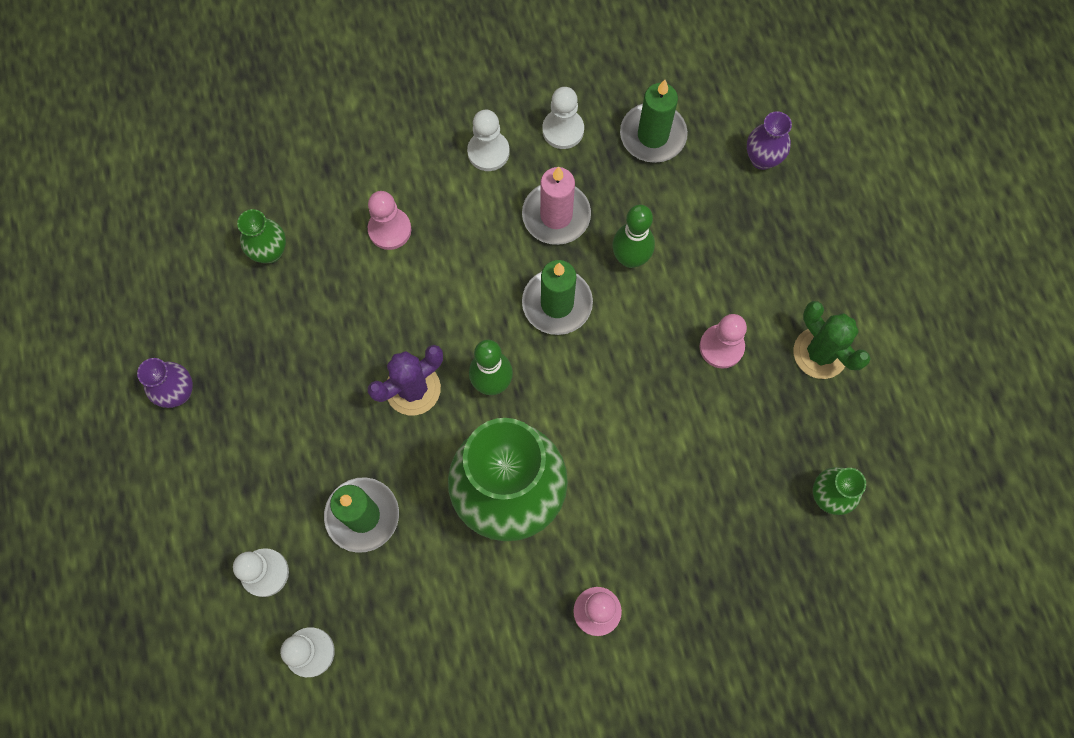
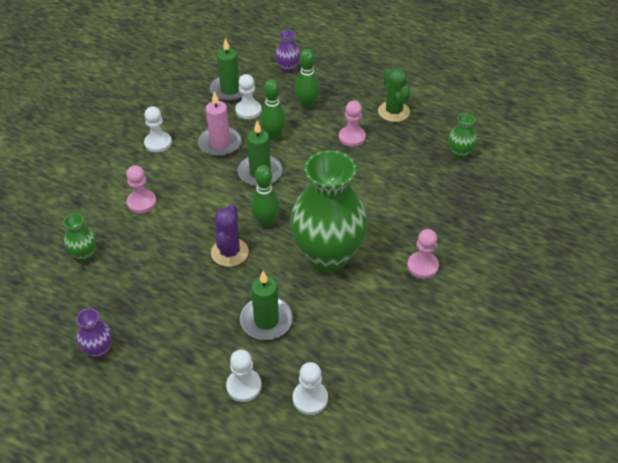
camera: 45 degrees left, 25 degrees down
(563, 130) = (185, 113): white pawn -> white pawn (248, 110)
(722, 243) = (307, 105): none -> green bowling pin
(820, 353) = (393, 112): green cactus -> green cactus turned 60 degrees clockwise

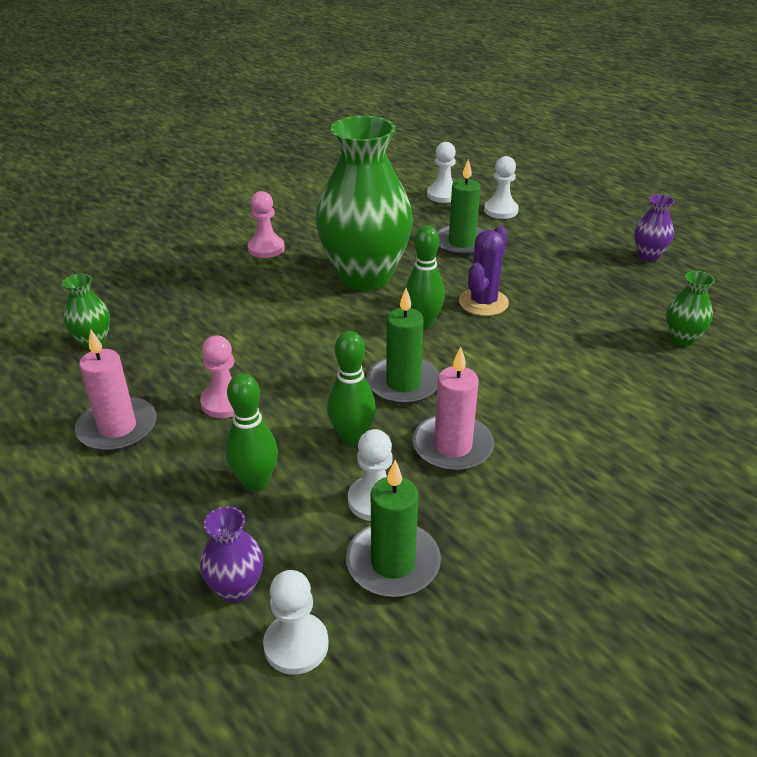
camera: 160 degrees left, 10 degrees down
(141, 202) = (601, 384): pink pawn -> none
(158, 143) = (568, 476): white pawn -> white pawn (296, 645)
(393, 112) = (117, 428): green cactus -> pink candle

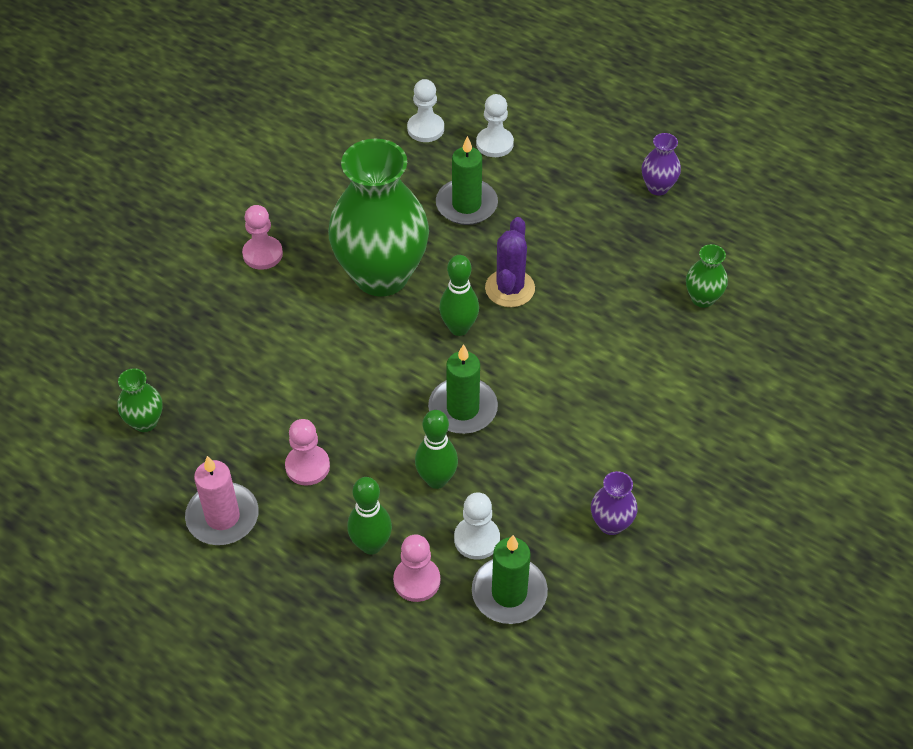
camera: 15 degrees left, 15 degrees up
(236, 588) = (395, 644): purple vase -> purple vase (611, 524)
(290, 527) = (417, 580): none -> pink pawn
(296, 645) = (459, 677): white pawn -> none
(452, 446) = (525, 469): pink candle -> none

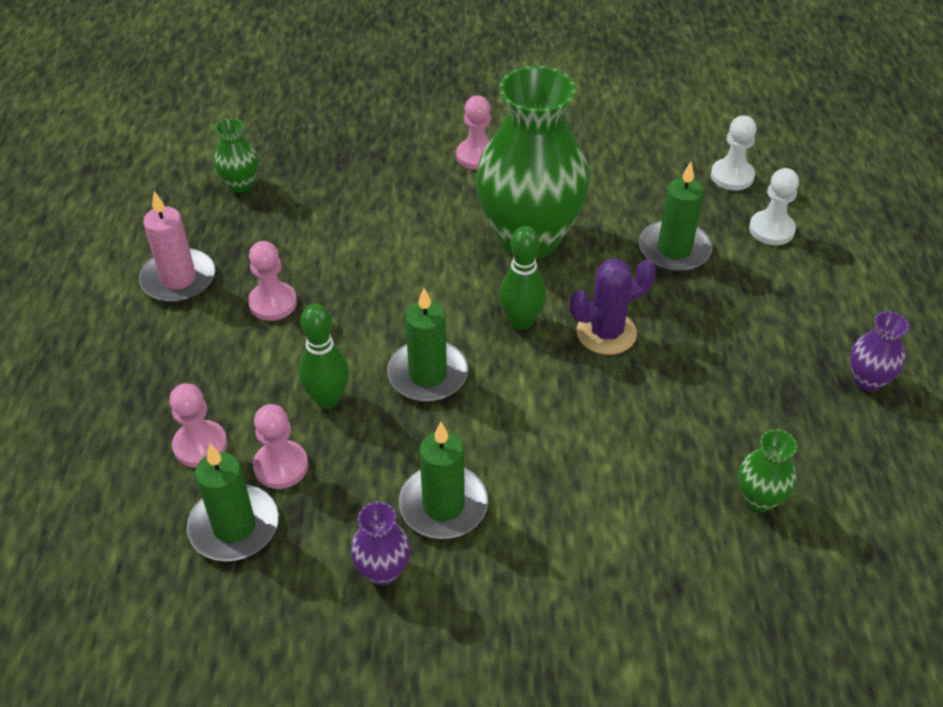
camera: 55 degrees right, 5 degrees down
(371, 545) = (218, 391): green bowling pin -> none
(477, 539) = (281, 466): white pawn -> pink pawn
(584, 462) = (443, 505): none -> green candle

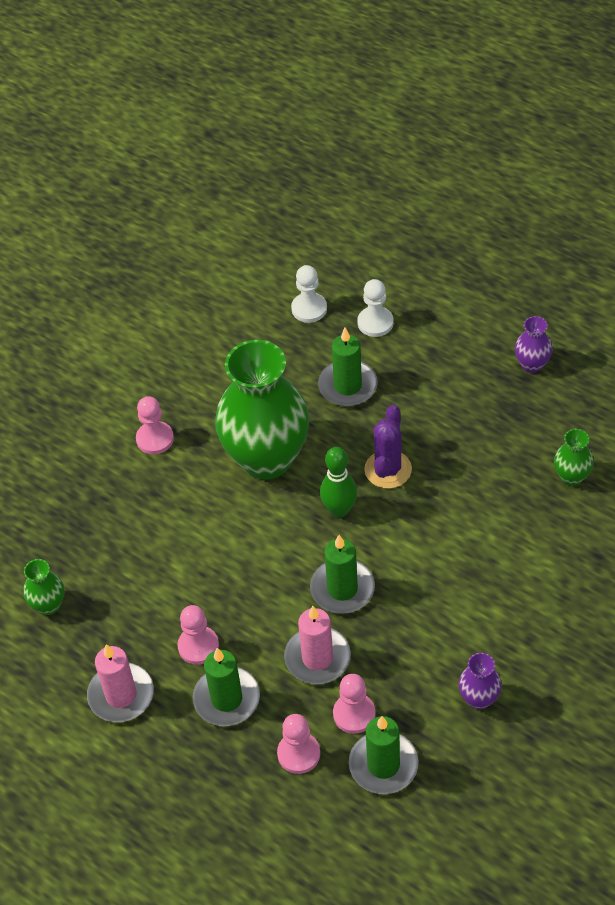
camera: 50 degrees left, 5 degrees up
(328, 399) = (317, 658): green bowling pin -> pink candle
(443, 505) = (455, 639): green candle -> green candle (226, 699)

